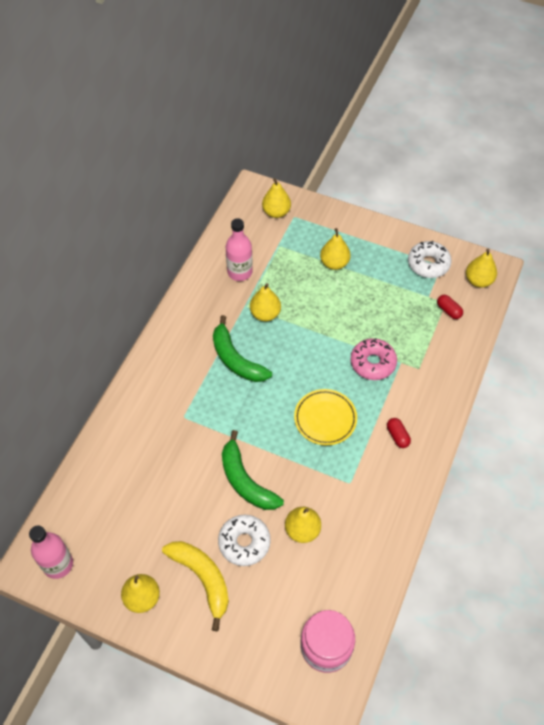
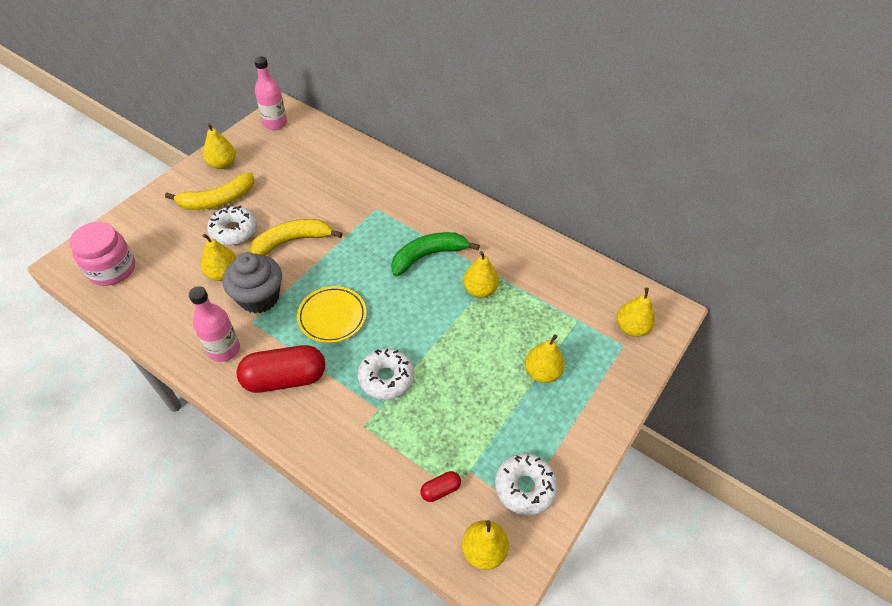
camera: 100 degrees right, 5 degrees down
(240, 272) = (542, 277): pink bottle -> pink bottle (224, 349)
(246, 481) = (292, 241): green banana -> yellow banana
(322, 486) = (259, 297): none -> grey cupcake
(373, 363) = (386, 378): pink donut -> white donut
(397, 436) = (285, 378): red capsule -> red capsule, size x2.20

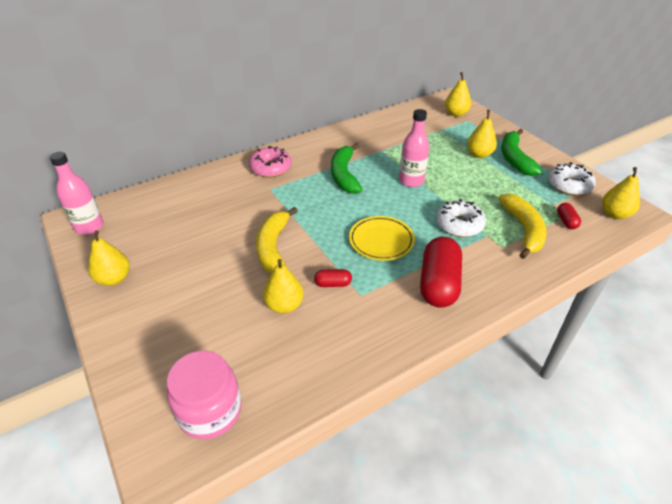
camera: 65 degrees left, 10 degrees down
(218, 200) = (169, 292): yellow banana -> yellow banana (523, 229)
(224, 349) = (387, 321): pink bottle -> pink bottle (411, 181)
(234, 231) = (228, 287): white donut -> none
(259, 297) = (333, 284): grey cupcake -> red capsule
(410, 196) = (270, 168): none -> pink donut
(479, 290) = (393, 160): yellow pear -> none
(555, 414) = (514, 159): none -> green banana

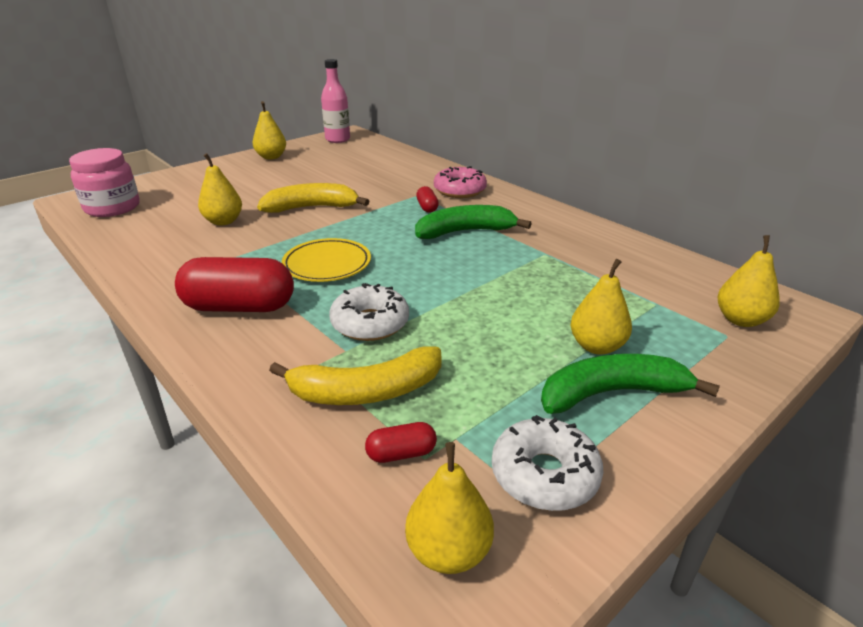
camera: 80 degrees right, 10 degrees down
(333, 284) = (251, 241): red capsule -> red capsule (427, 207)
(411, 181) = (473, 280): pink bottle -> none

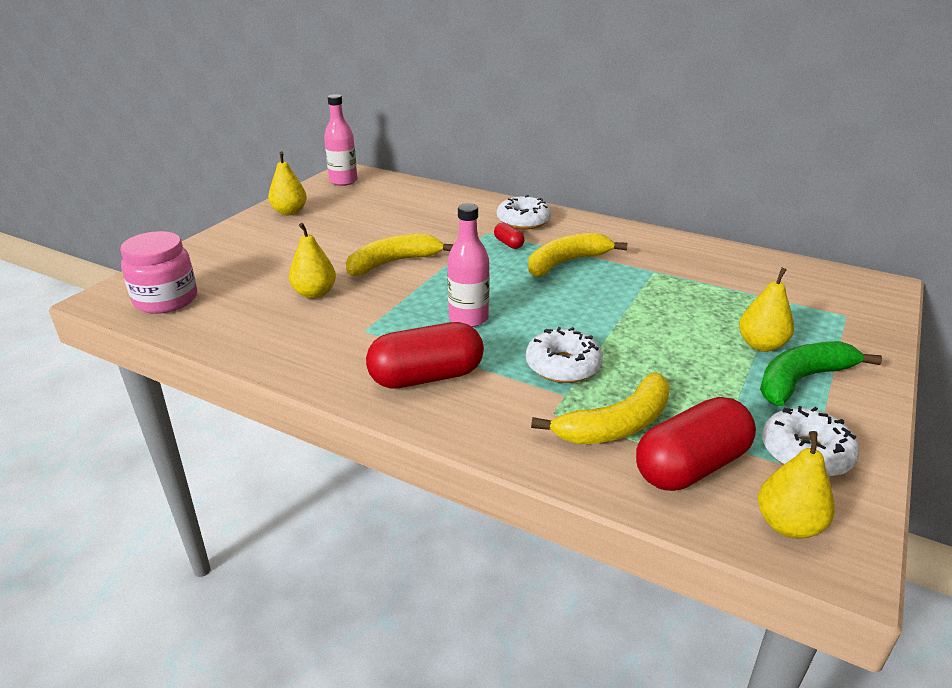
camera: 20 degrees left, 0 degrees up
(327, 264) = (468, 318): yellow plate -> pink bottle
(401, 453) = (690, 466): red capsule -> red capsule, size x2.20
(459, 190) = (523, 221): pink donut -> white donut
(465, 232) = (566, 263): green banana -> yellow banana
(741, 320) = (845, 300): yellow pear -> none

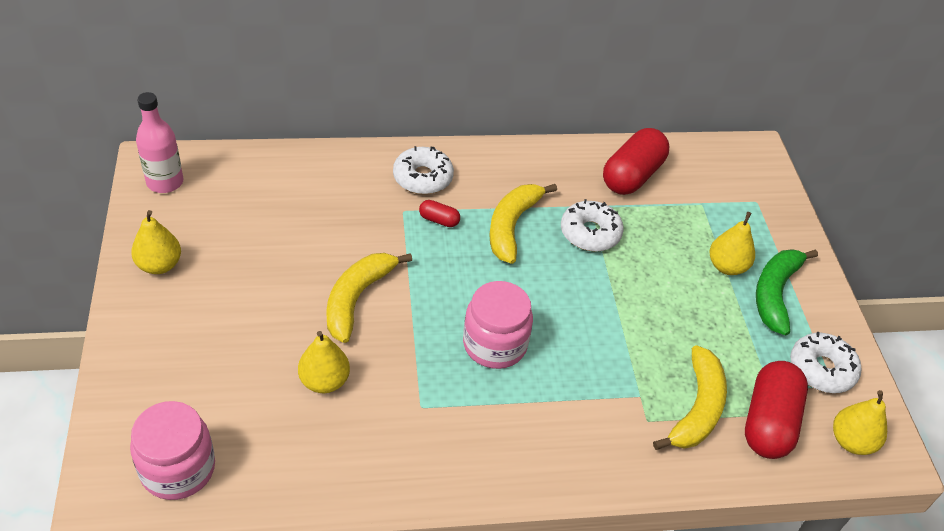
camera: 40 degrees left, 15 degrees up
(426, 377) = (525, 435): red capsule -> red capsule (632, 176)
(468, 318) = (495, 344): pink bottle -> pink jar
(563, 366) = (614, 364): white donut -> white donut (590, 233)

